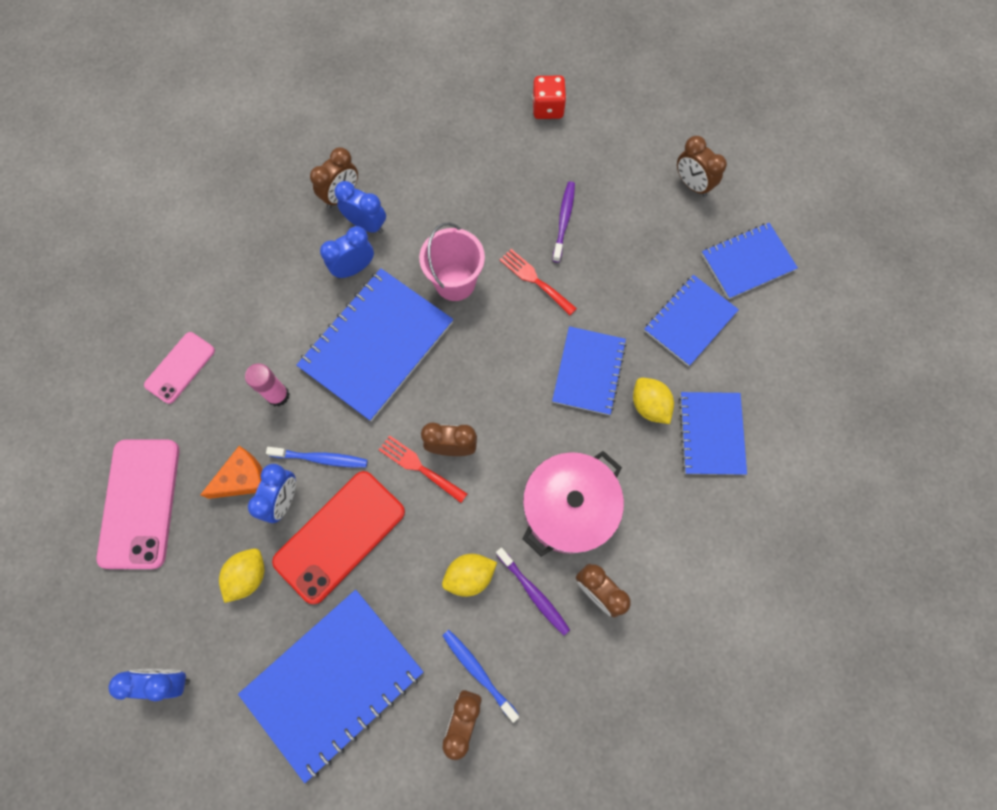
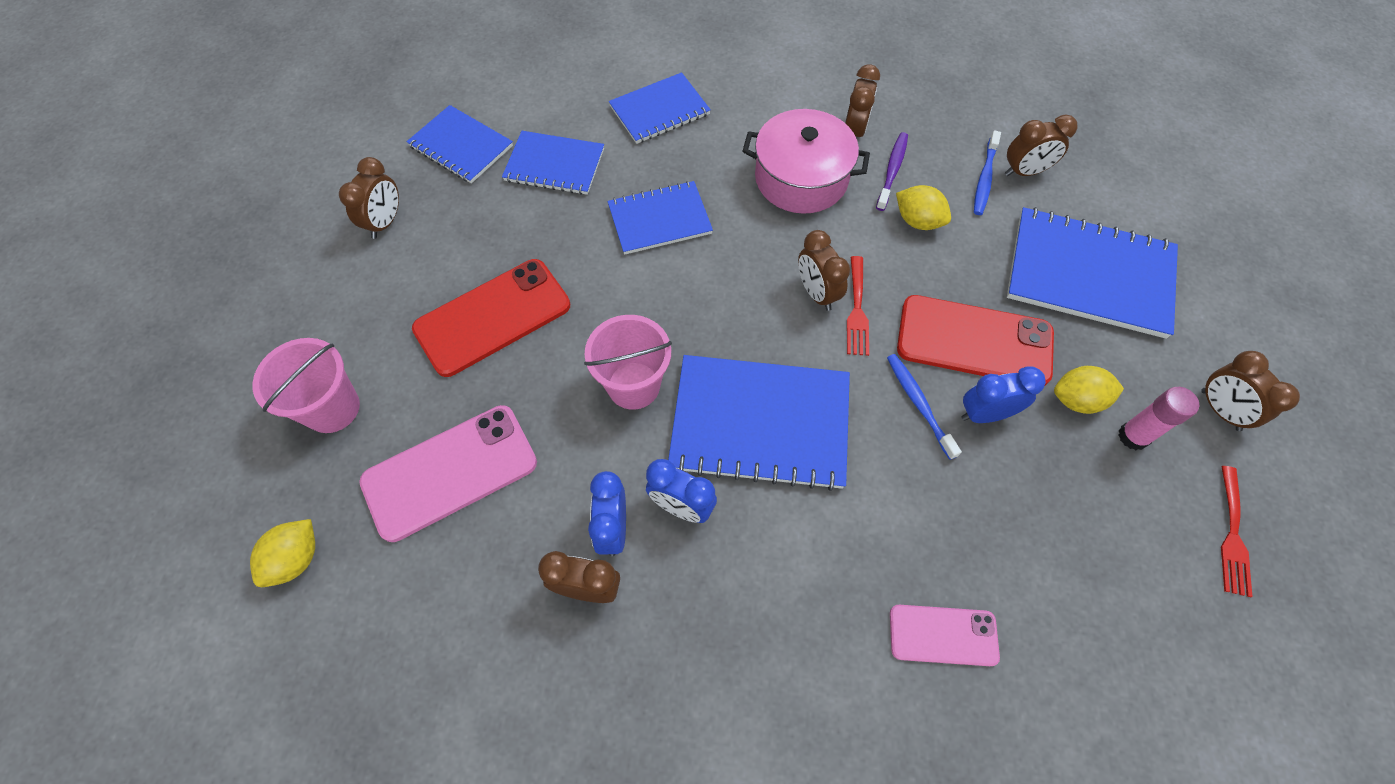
camera: 120 degrees left, 10 degrees down
(140, 503) = (1113, 562): pink phone -> pink phone (450, 472)
(168, 680) = (1219, 410): blue clock -> brown clock
(243, 478) = (999, 468): orange cheese -> none
(278, 395) = (889, 492): pink glue stick -> pink glue stick (1133, 436)
(535, 280) = (584, 310): red fork -> red fork (1232, 535)
(547, 108) = (332, 408): red dice -> pink bucket
(564, 220) = (493, 317): purple toothbrush -> red phone
(649, 405) = (663, 161): yellow lemon -> yellow lemon (296, 559)

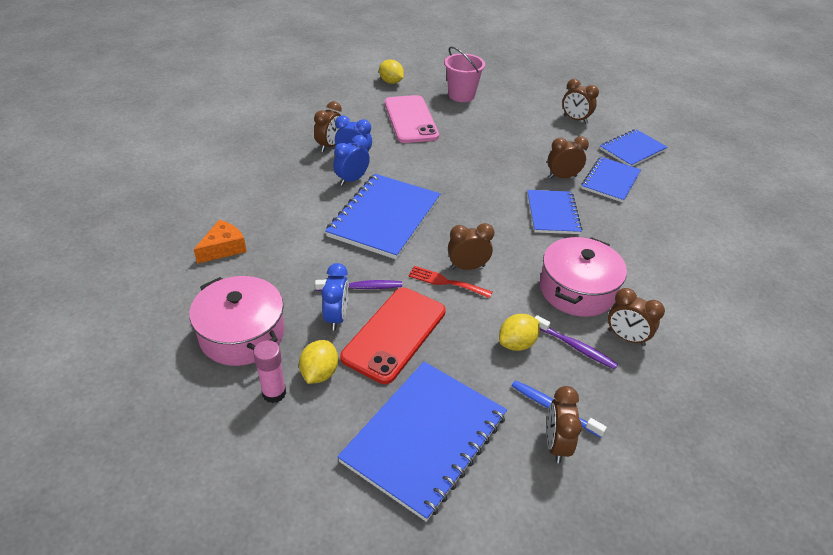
camera: 105 degrees right, 20 degrees down
(493, 317) = (497, 143): red phone -> none
(633, 385) = (432, 179): pink bucket -> none
(659, 110) = (660, 235): blue notebook -> none
(919, 404) = (361, 287): blue toothbrush -> purple toothbrush
(943, 635) = (223, 248): pink phone -> orange cheese
(1078, 516) = (242, 334): none -> pink pot
(1219, 410) = (259, 465): brown clock -> brown clock (562, 177)
(1232, 535) = (172, 414): red fork -> none

